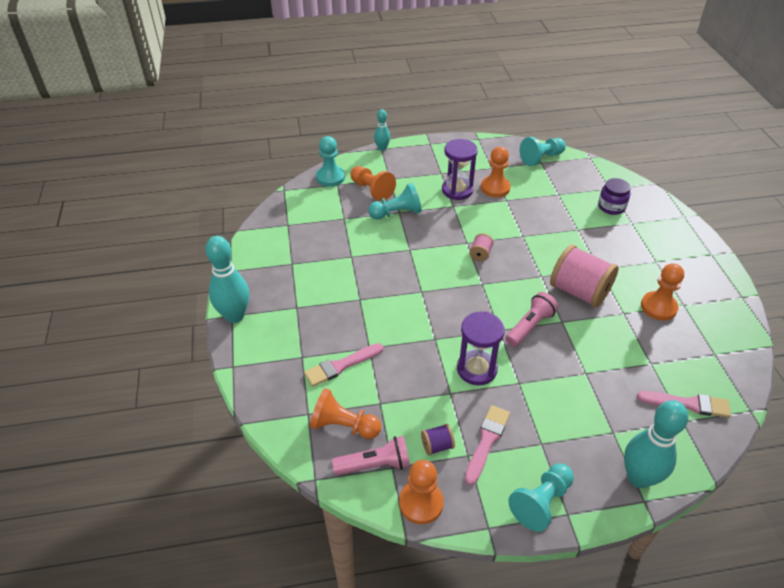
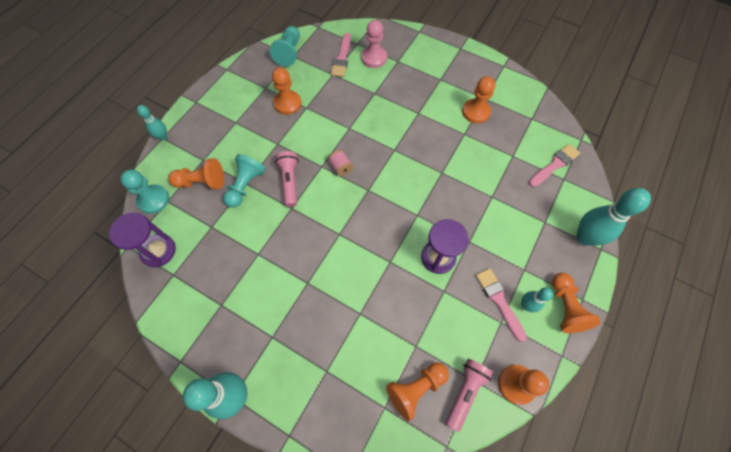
camera: 50 degrees left, 20 degrees up
(341, 365) = (360, 347): pink brush -> pink brush (342, 57)
(437, 446) = (480, 336): purple spool -> none
(457, 190) = (264, 127): purple hourglass -> purple hourglass (158, 251)
(506, 466) = (526, 305): none -> turquoise bowling pin
(529, 326) = (430, 194): pink flashlight -> pink flashlight (289, 182)
(541, 502) = (565, 307): turquoise pawn -> orange pawn
(579, 292) = (427, 141): pink spool -> none
(611, 207) = (374, 58): purple jar -> pink pawn

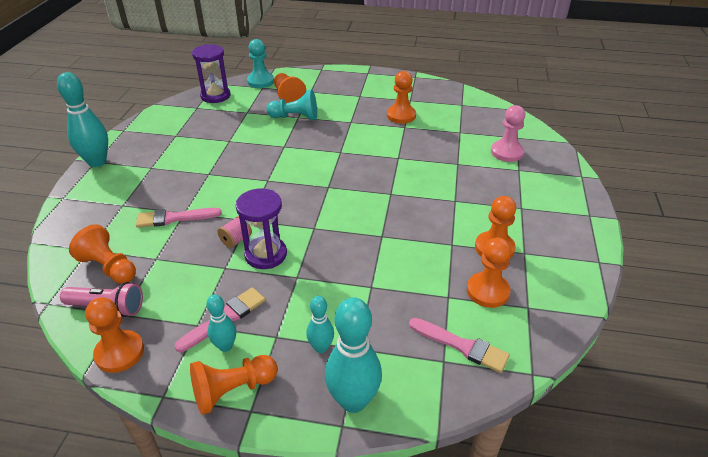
camera: 70 degrees right, 25 degrees down
(163, 137) = (322, 69): turquoise bowling pin -> turquoise bowling pin (321, 347)
(289, 52) = (464, 101): turquoise pawn -> none
(289, 182) = (312, 138): pink flashlight -> none
(341, 167) = (345, 163): pink spool -> pink spool (236, 240)
(342, 57) = (487, 132): pink brush -> pink brush (174, 218)
(514, 132) = (487, 291): none -> orange pawn

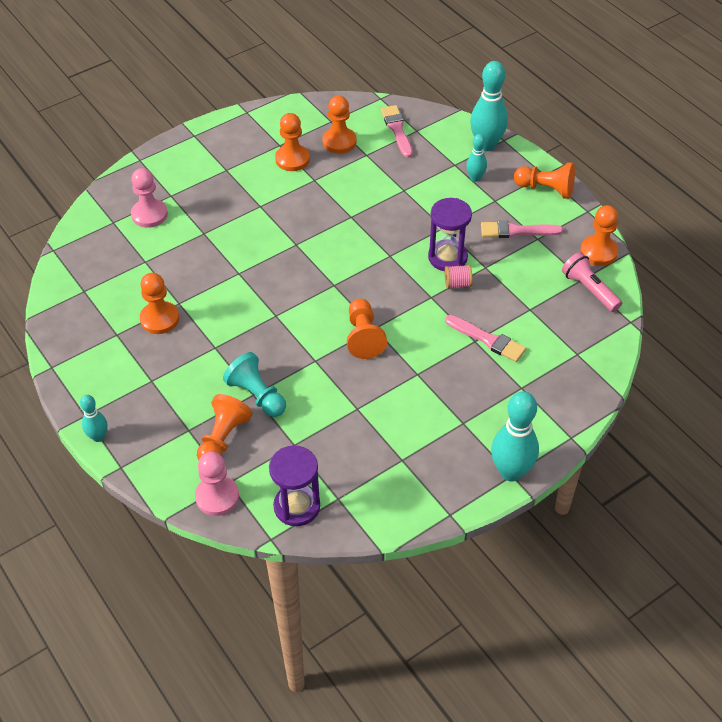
camera: 135 degrees left, 10 degrees up
(109, 267) = (570, 324): orange pawn -> orange pawn (363, 337)
(225, 346) = (530, 214): turquoise bowling pin -> turquoise bowling pin (98, 437)
(260, 81) = (217, 497): turquoise pawn -> pink pawn

